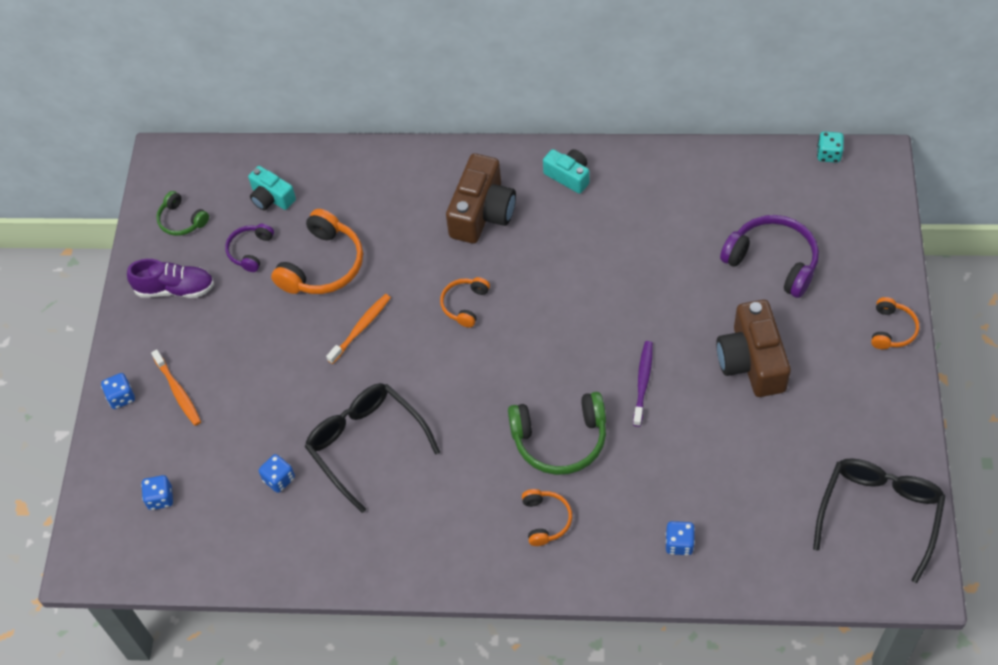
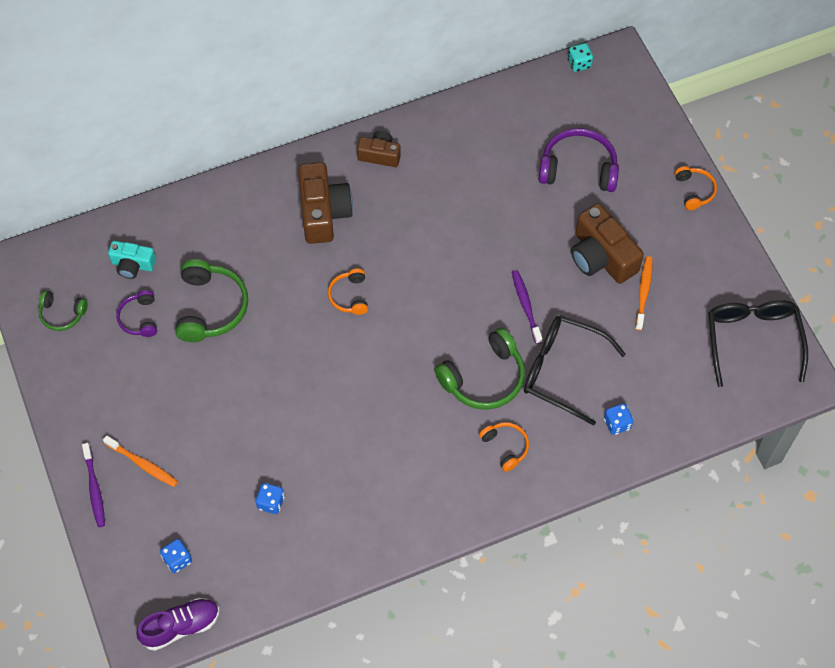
camera: 30 degrees left, 5 degrees up
(121, 397) = (94, 488): blue dice -> purple toothbrush
(175, 289) = (90, 376): purple shoe -> purple shoe (181, 626)
(323, 265) = (211, 307): orange headphones -> green headphones
(361, 328) = (272, 349): orange toothbrush -> orange toothbrush (643, 292)
(366, 445) = (329, 445): black glasses -> black glasses (563, 371)
(568, 176) = (379, 155): turquoise camera -> brown camera

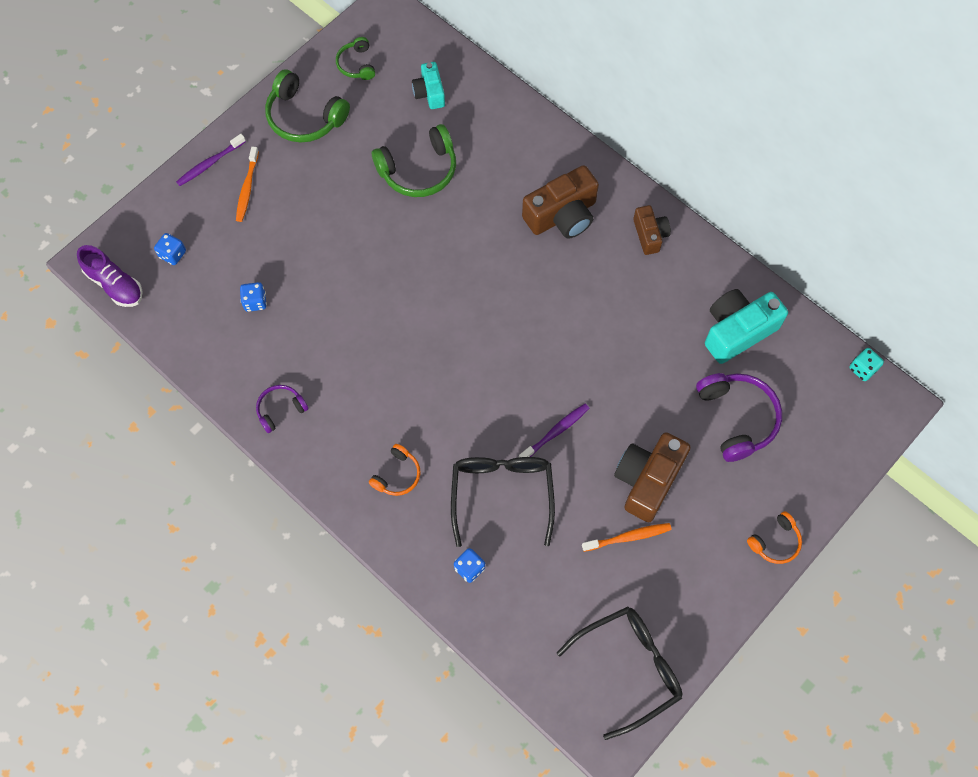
camera: 65 degrees right, 5 degrees up
(139, 318) = (381, 122): purple headphones -> purple headphones (280, 409)
(349, 296) = (487, 275): orange headphones -> none
(484, 378) = (459, 426): green headphones -> green headphones (304, 117)
(502, 133) = (737, 331): none -> turquoise camera

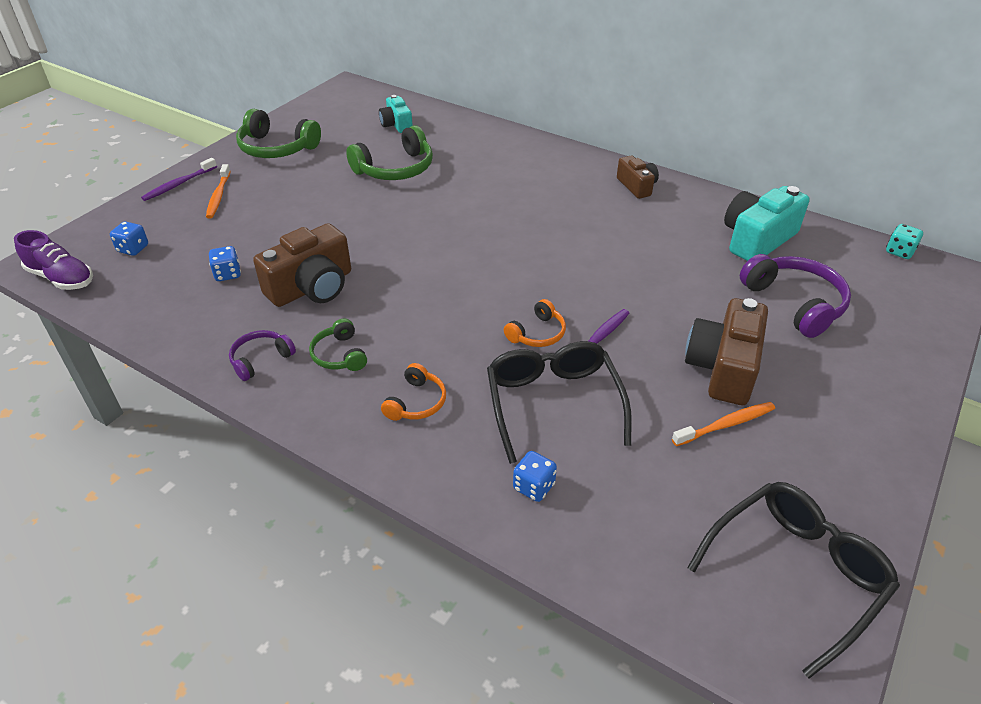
camera: 10 degrees left, 25 degrees down
(356, 64) = (324, 115): green headphones -> green headphones (339, 355)
(562, 215) = (546, 183): brown camera -> brown camera (312, 287)
(775, 542) = (903, 405): orange headphones -> orange headphones (537, 333)

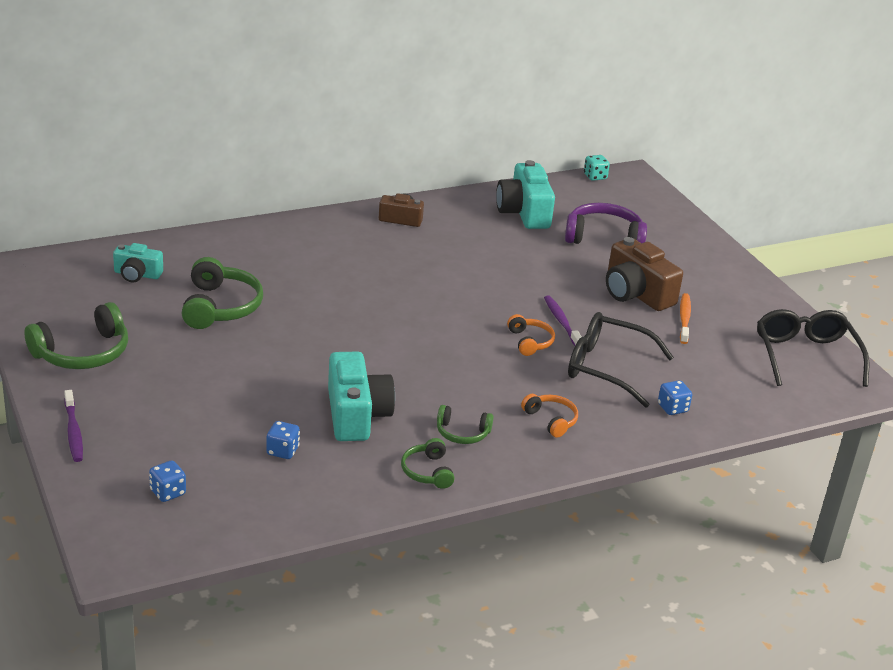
camera: 60 degrees left, 10 degrees down
(61, 278) = (167, 549): purple shoe -> none
(218, 196) = (133, 415): orange toothbrush -> none
(261, 359) = (427, 471): purple headphones -> green headphones
(312, 287) = (356, 415): brown camera -> turquoise camera

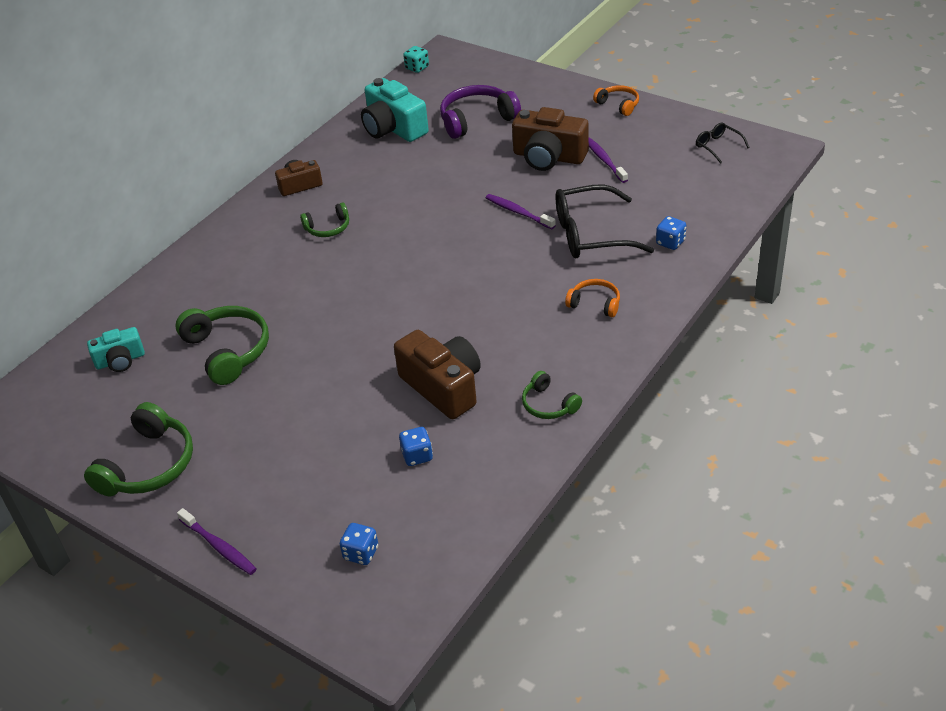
camera: 25 degrees left, 10 degrees up
(356, 415) = (443, 387): turquoise camera -> brown camera
(462, 433) = (541, 354): green headphones -> green headphones (328, 228)
(530, 342) = (512, 243): orange headphones -> orange headphones (618, 105)
(684, 319) = (604, 160): orange toothbrush -> purple toothbrush
(806, 357) = (718, 146): black glasses -> black glasses, size x0.49

